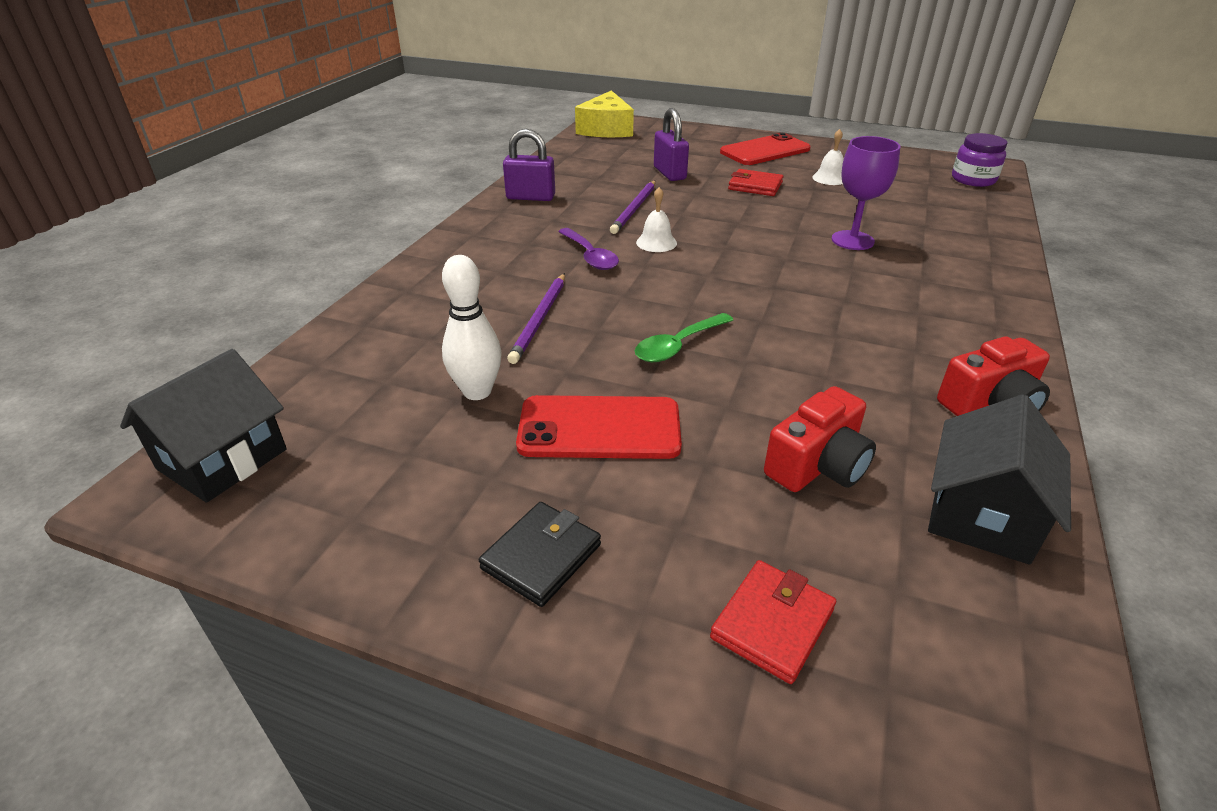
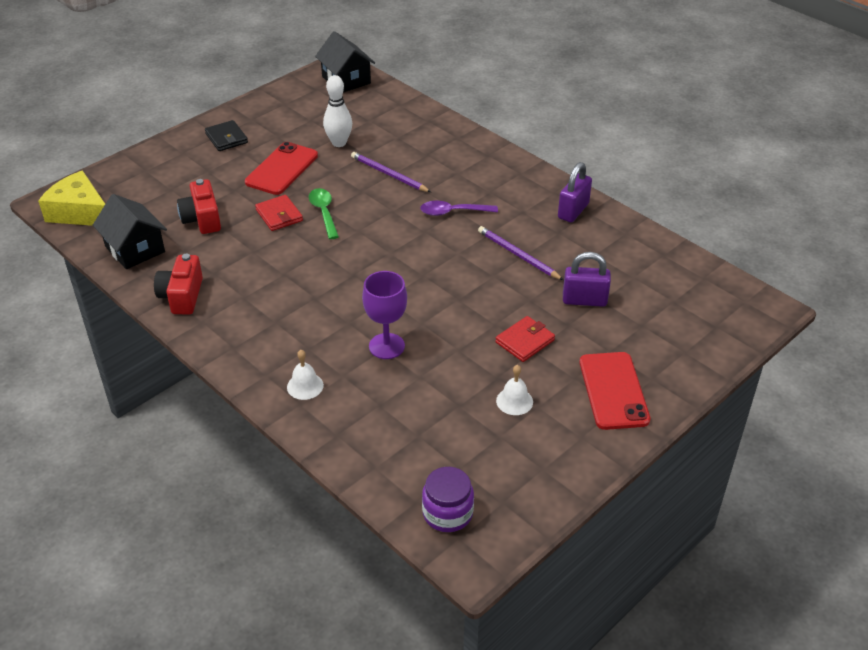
camera: 115 degrees right, 5 degrees up
(606, 129) = (734, 300): yellow cheese -> yellow cheese (79, 212)
(656, 242) = (453, 246): white bell -> white bell (305, 386)
(772, 623) = (151, 176): red wallet -> red wallet (279, 215)

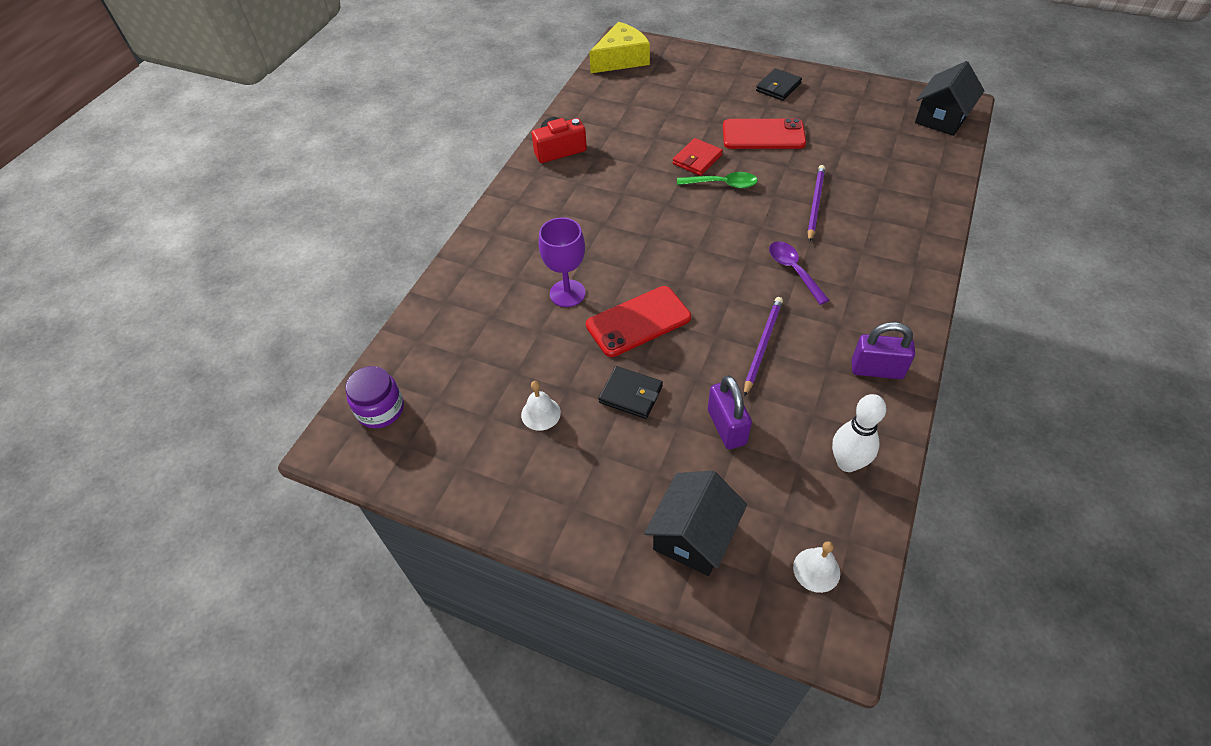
camera: 70 degrees right, 10 degrees up
(79, 212) = (621, 59): yellow cheese -> yellow cheese turned 45 degrees clockwise
(135, 249) = (597, 103): black house -> black house (693, 536)
(202, 219) = (659, 120): red camera -> none
(305, 386) = (492, 260): white bell -> white bell (816, 570)
(324, 212) = (722, 184): green spoon -> green spoon turned 45 degrees clockwise
(339, 143) = (834, 153): white bowling pin -> white bowling pin (847, 463)
(525, 341) = (631, 394): red wallet -> black wallet
(613, 391) = (596, 496): red phone -> red phone (638, 321)

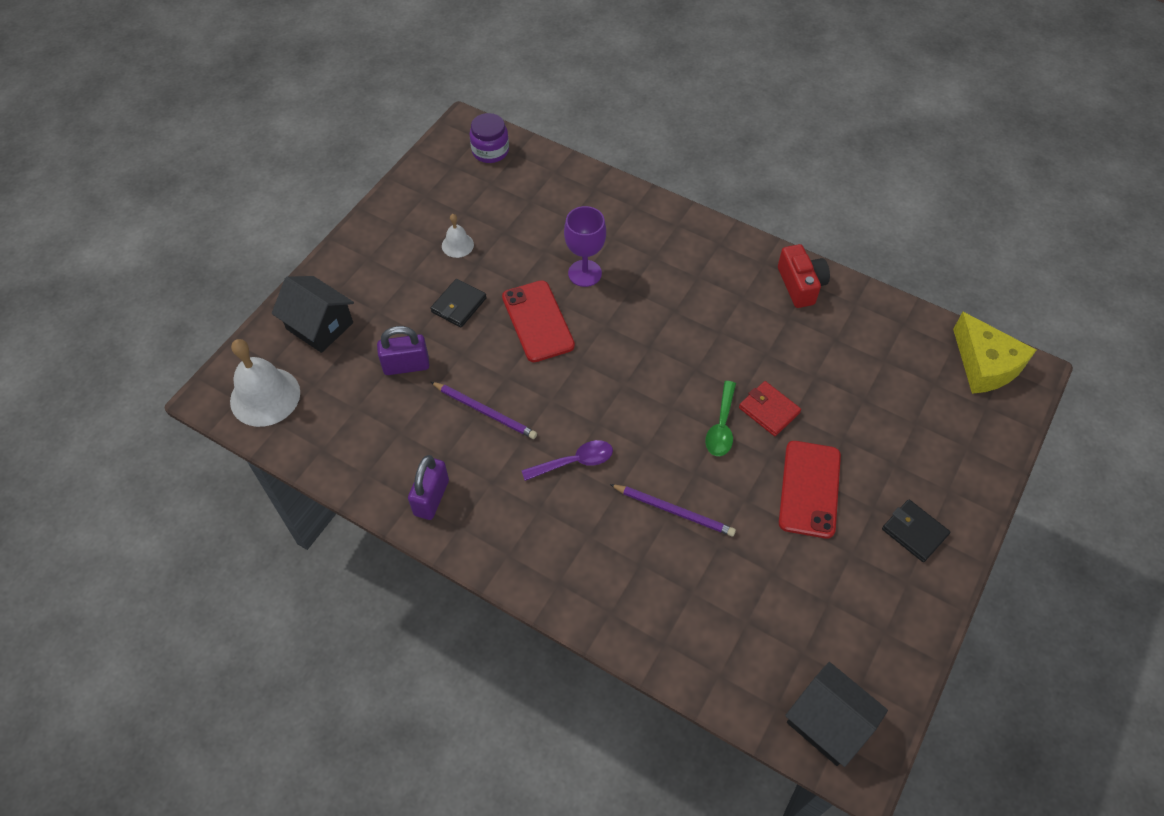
camera: 95 degrees right, 5 degrees up
(816, 570) = (265, 396): white bell -> white bell, size x1.95
(847, 463) = (344, 443): white bowling pin -> none

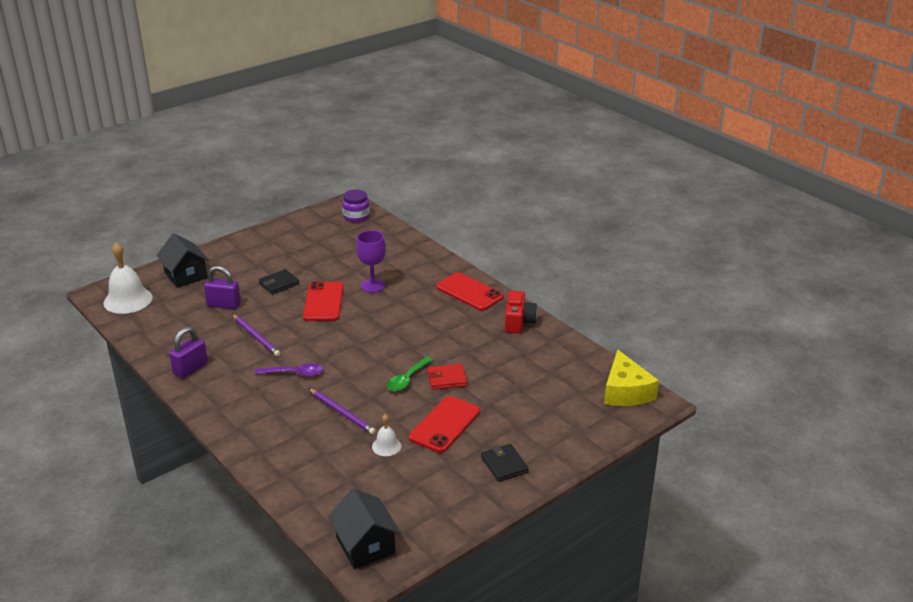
camera: 20 degrees right, 25 degrees down
(457, 245) = (300, 256): white bell -> white bell (386, 446)
(712, 250) = (469, 292): none -> red phone
(769, 410) = (447, 379): red wallet -> red wallet turned 75 degrees counterclockwise

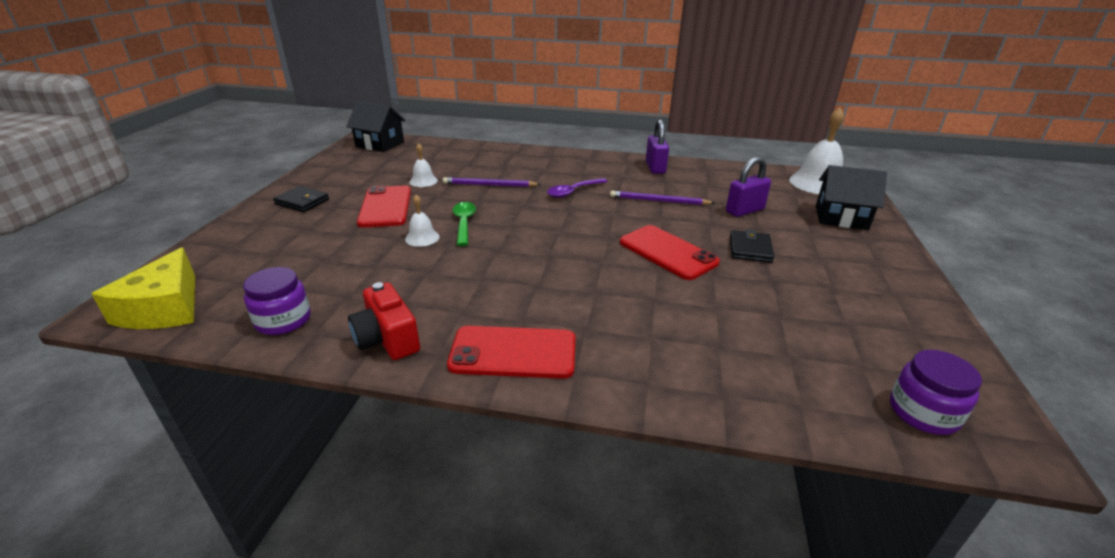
camera: 140 degrees right, 0 degrees up
(373, 286) = (654, 296): purple goblet -> none
(447, 379) = (422, 238): red wallet -> white bell
(563, 354) = (283, 320): none -> purple jar
(625, 391) = (164, 308): yellow cheese -> yellow cheese turned 135 degrees counterclockwise

